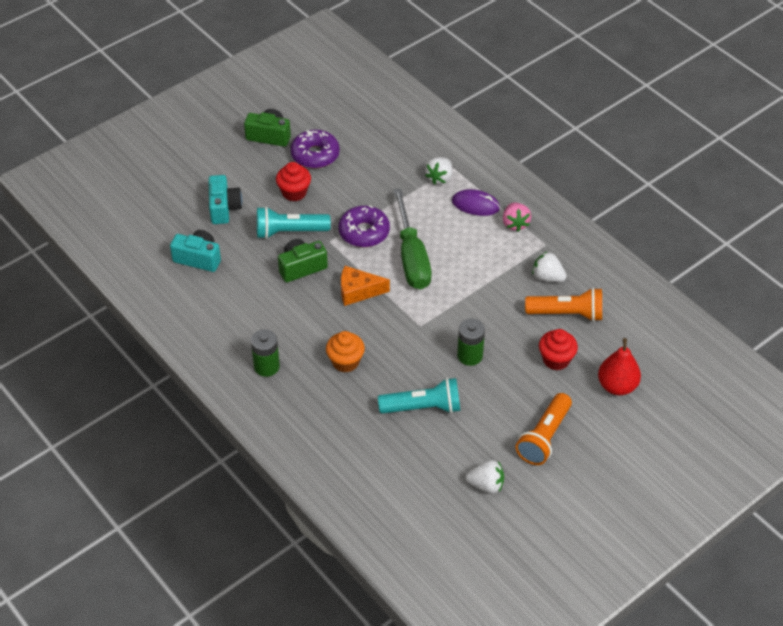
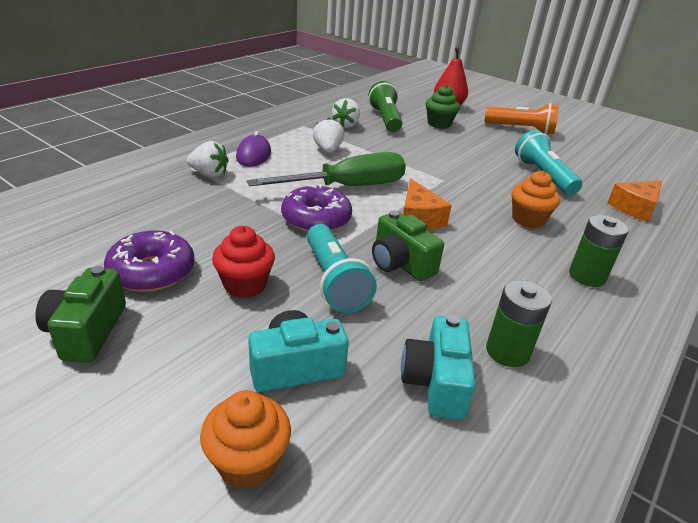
camera: 105 degrees left, 15 degrees down
(176, 189) = (248, 462): none -> orange cupcake
(354, 454) = (635, 208): none -> orange cheese
(470, 356) = (463, 156): green battery -> green battery (507, 351)
(486, 485) = (590, 149): white strawberry -> white strawberry (328, 150)
(515, 224) = (279, 137): pink strawberry -> none
(556, 360) = (439, 124): red cupcake -> green cupcake
(567, 313) = (385, 119): orange flashlight -> green flashlight

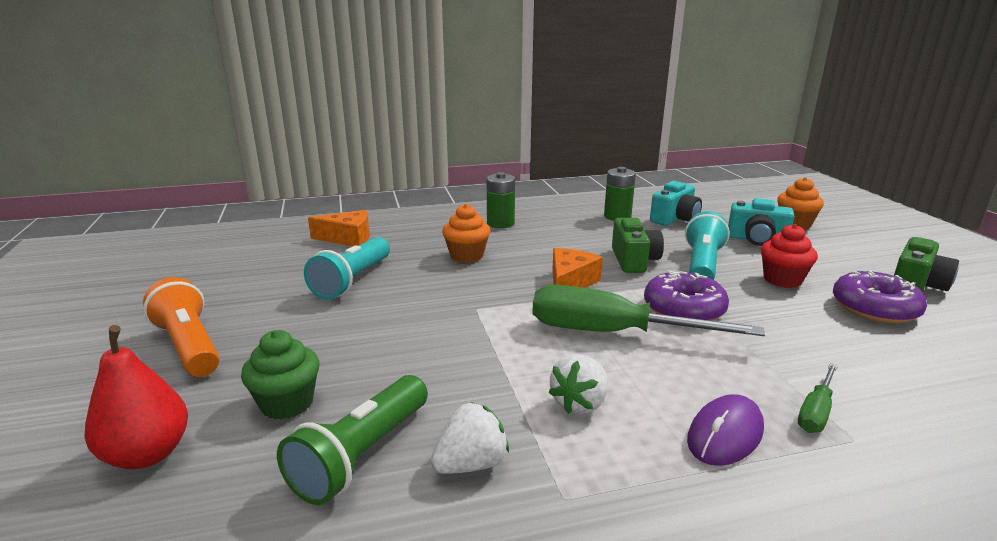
camera: 140 degrees left, 10 degrees down
(209, 174) = (816, 412): white strawberry -> green screwdriver

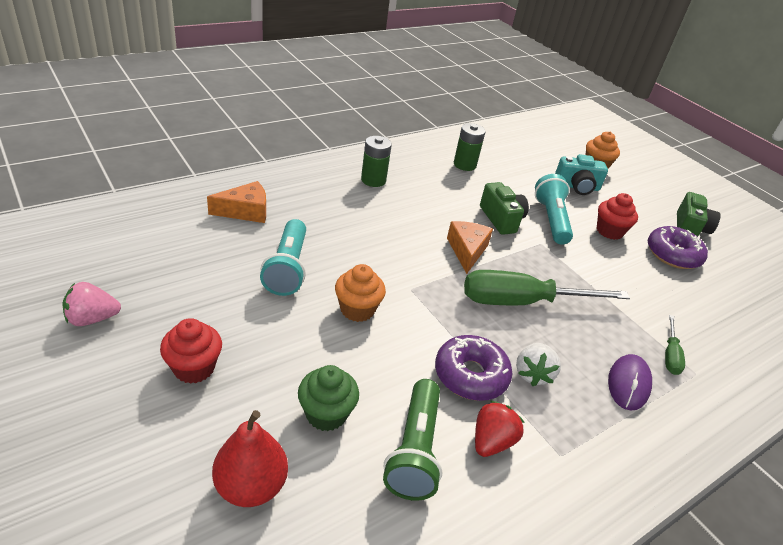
camera: 25 degrees left, 15 degrees up
(137, 300) = (92, 319): none -> pink strawberry
(189, 346) = (194, 368): orange flashlight -> red cupcake
(467, 256) = (368, 226): orange cupcake -> orange cupcake (357, 309)
(471, 464) = (491, 441): white strawberry -> red strawberry
(675, 219) = (509, 165): turquoise camera -> none
(684, 309) = (558, 270): purple donut -> purple donut (470, 375)

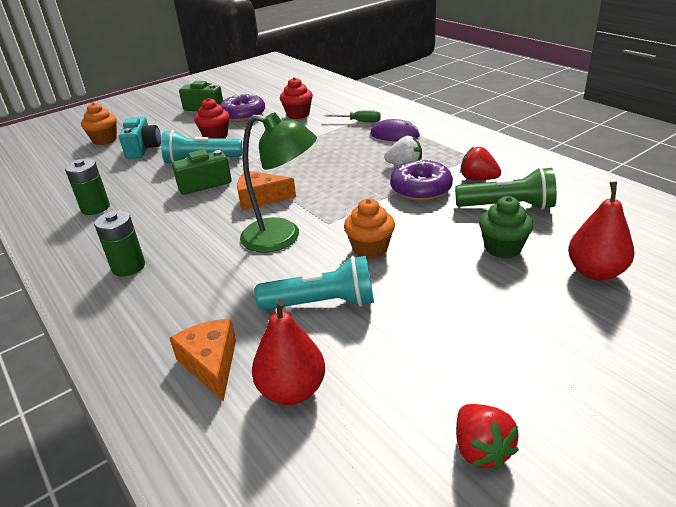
camera: 85 degrees left, 5 degrees down
(92, 319) = (481, 450): pink strawberry -> red strawberry
(194, 368) = (503, 335): red cupcake -> red cupcake (298, 114)
(200, 242) = (292, 390): none -> red pear
(393, 257) = (282, 237): none -> green lamp
(522, 302) = (325, 171): green screwdriver -> none

